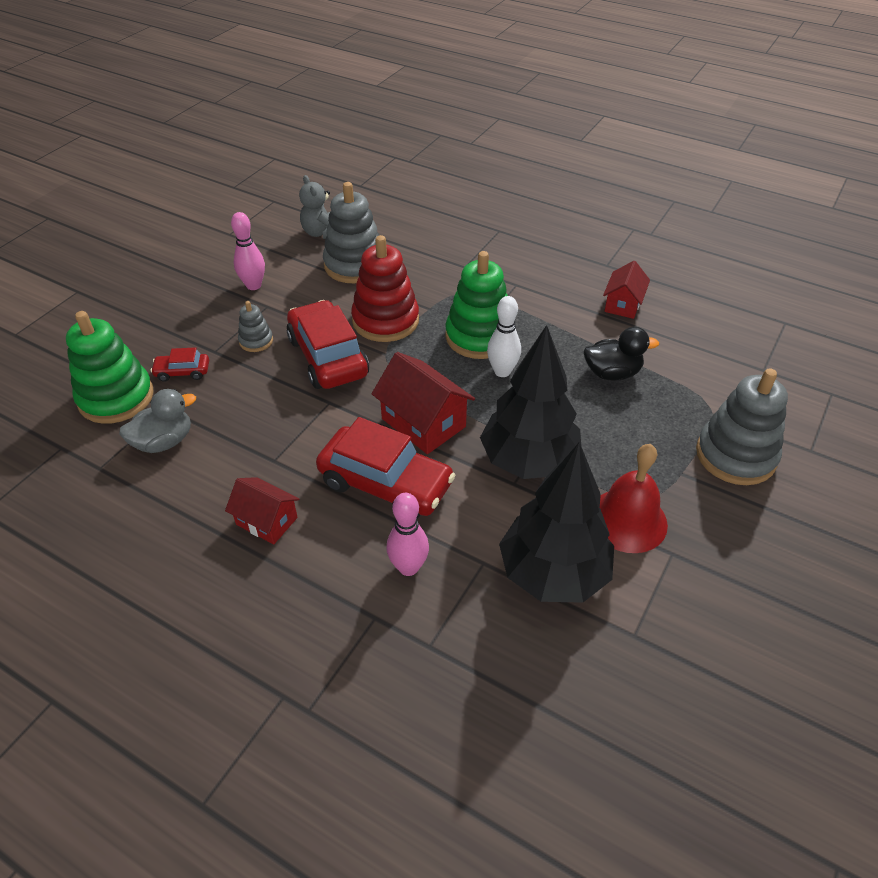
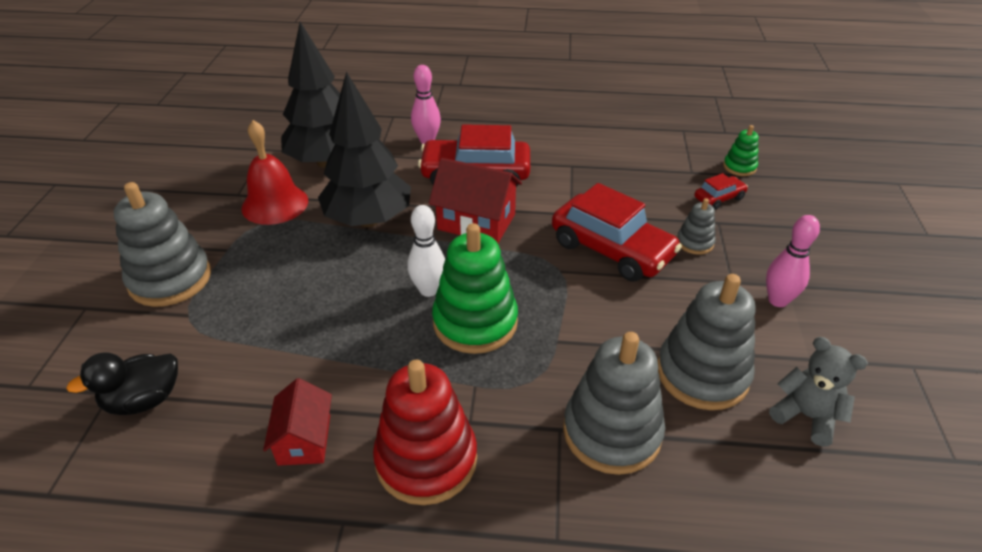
camera: 155 degrees right, 5 degrees down
(116, 397) = (739, 167): green stacking toy -> green stacking toy, size x0.49
(164, 442) = (662, 153): grey duck -> none
(266, 521) = (539, 136): red house -> none
(385, 320) = (592, 307): red stacking toy -> red stacking toy (426, 460)
(436, 257) = (612, 432): none -> grey stacking toy
(612, 373) = (305, 326): black duck -> black duck (144, 400)

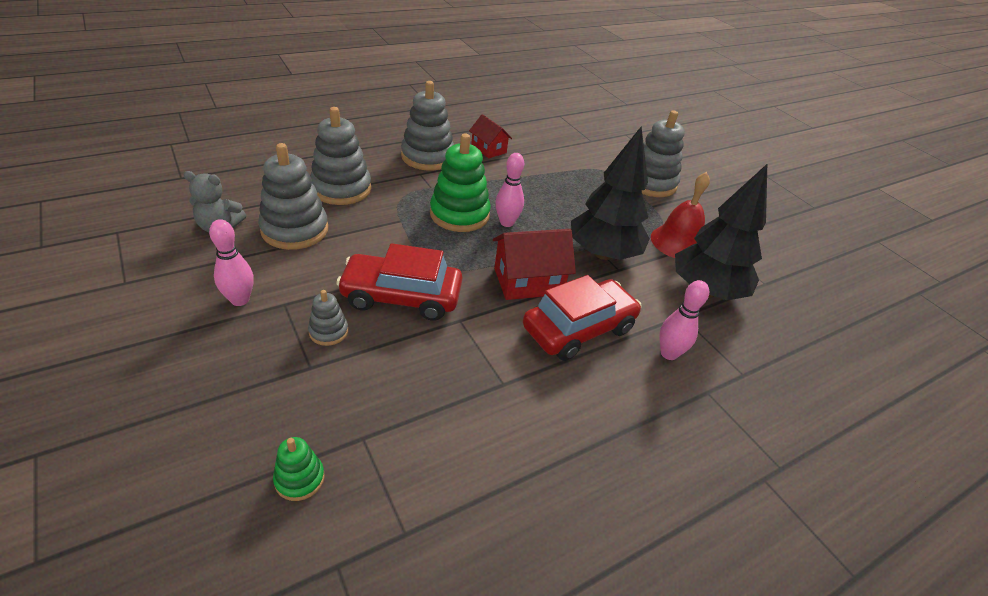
camera: 140 degrees right, 0 degrees up
(144, 400) = (573, 142): black duck -> none
(426, 460) = (427, 157): red stacking toy -> grey stacking toy
(428, 290) = (506, 223): white bowling pin -> pink bowling pin
(719, 198) = (316, 404): red car -> none

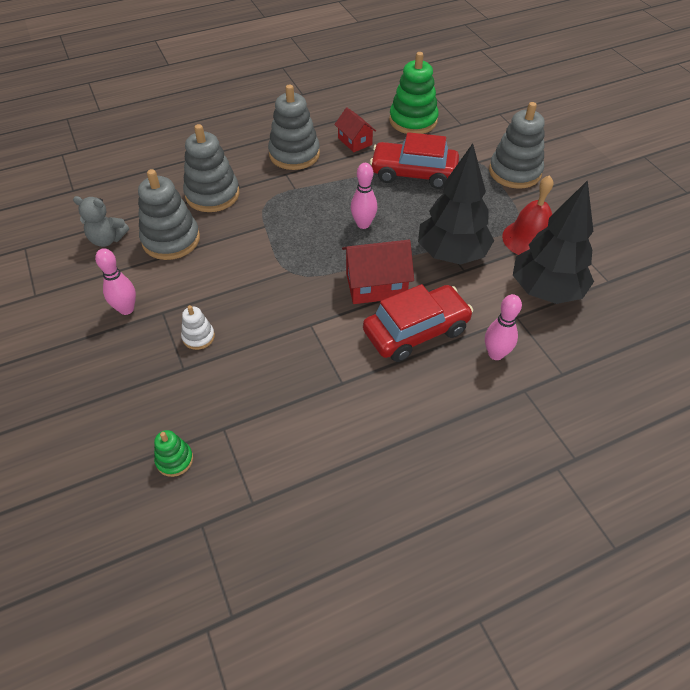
camera: 10 degrees right, 10 degrees up
(328, 332) = (198, 337): grey stacking toy -> white stacking toy
(401, 297) = (261, 303): red car -> red car (413, 173)
(459, 214) = (319, 217): green stacking toy -> green stacking toy (413, 121)

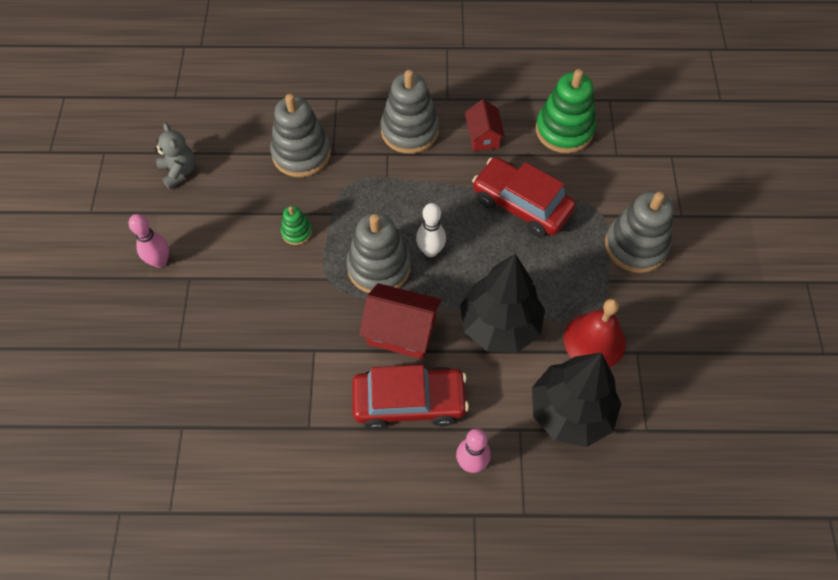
camera: 25 degrees right, 10 degrees up
(107, 239) = (179, 171): grey teddy bear -> grey teddy bear turned 150 degrees counterclockwise
(171, 240) = (236, 195): grey stacking toy -> grey stacking toy (379, 267)
(174, 460) = (128, 440): green stacking toy -> green stacking toy (296, 232)
(198, 337) = (207, 320): white stacking toy -> none
(363, 224) = (430, 251): pink bowling pin -> white bowling pin

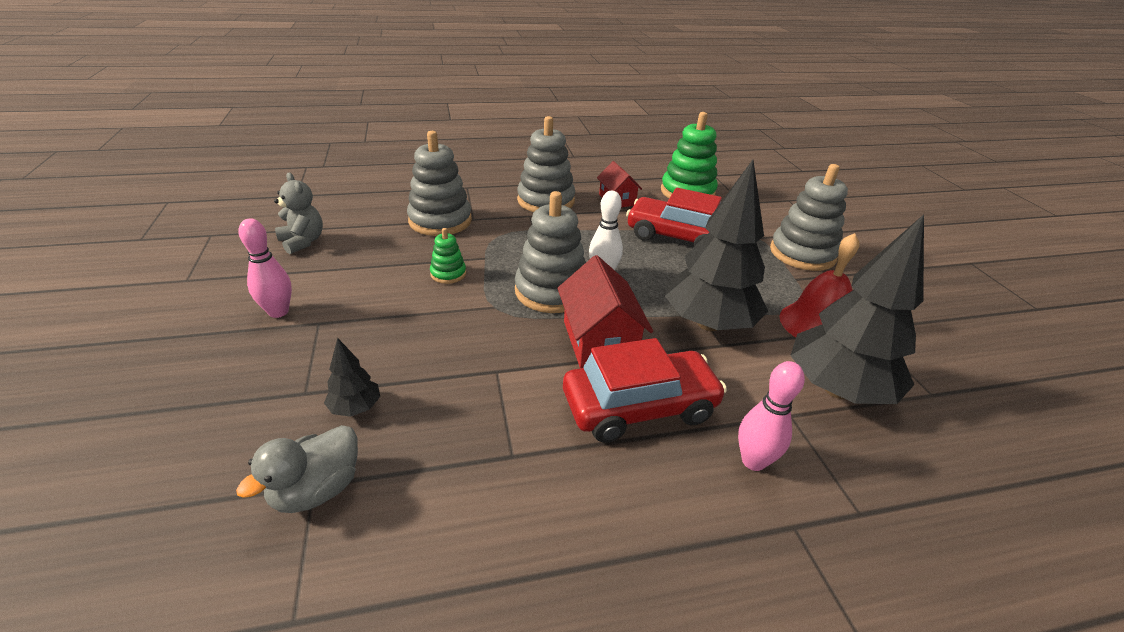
camera: 15 degrees left, 25 degrees down
(184, 431) = (317, 489): none -> grey duck
(211, 369) = (355, 408): none -> black tree
(401, 331) = (599, 341): red house -> red house turned 75 degrees clockwise

